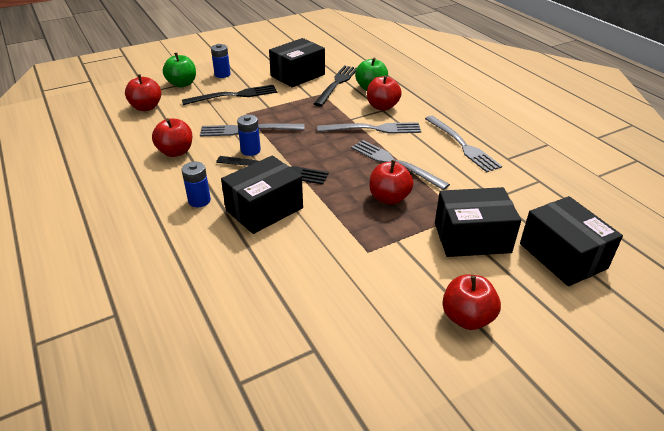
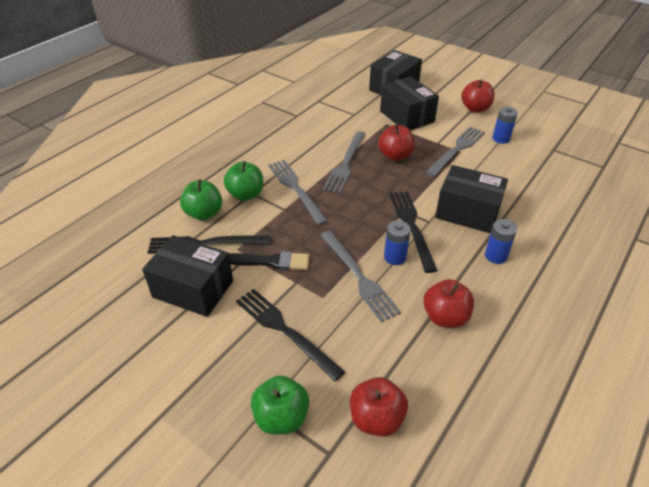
camera: 115 degrees left, 5 degrees up
(222, 74) = (224, 379): blue battery -> blue battery (501, 139)
(297, 102) = (270, 261): none -> black brush
(382, 107) = (245, 194): red apple -> green apple
(462, 145) = (291, 137): grey fork -> grey fork (457, 150)

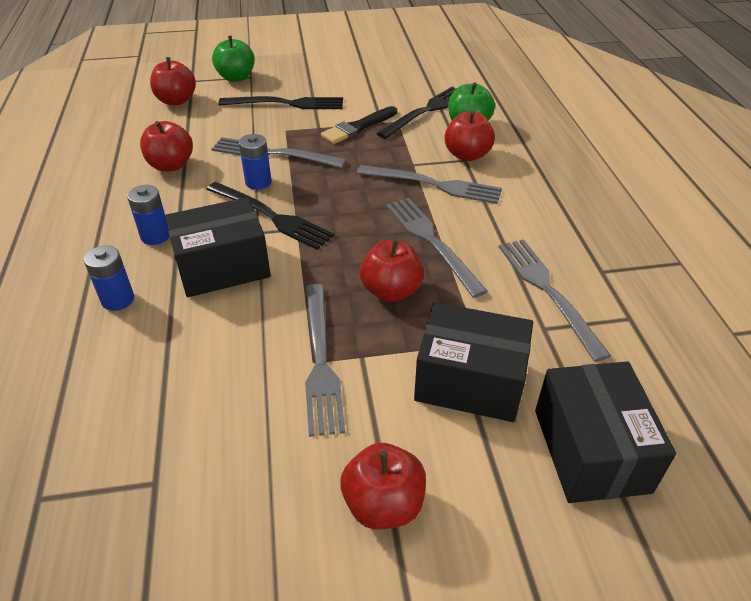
camera: 135 degrees right, 0 degrees up
(193, 289) = (383, 90): black box -> none
(245, 194) = (467, 155): green apple -> red apple
(331, 121) = (548, 292): none -> grey fork
(501, 139) = (269, 441): blue battery -> blue battery (118, 300)

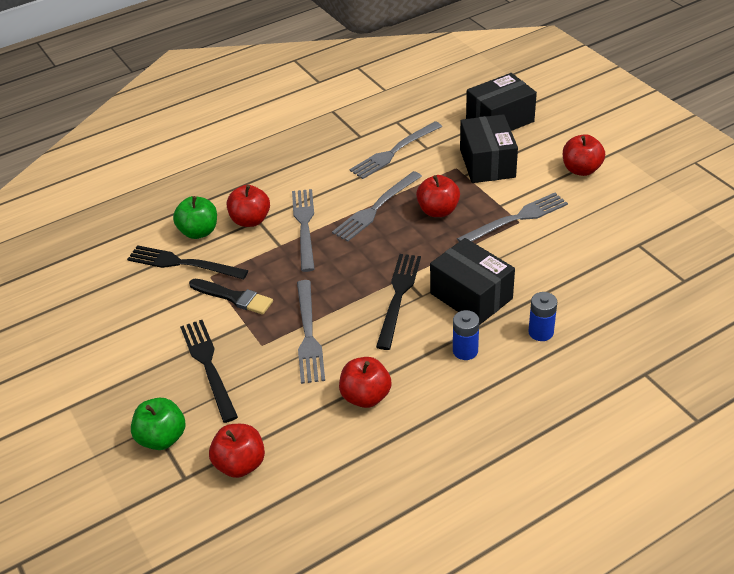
camera: 110 degrees left, 0 degrees up
(258, 182) = (357, 324): blue battery -> none

